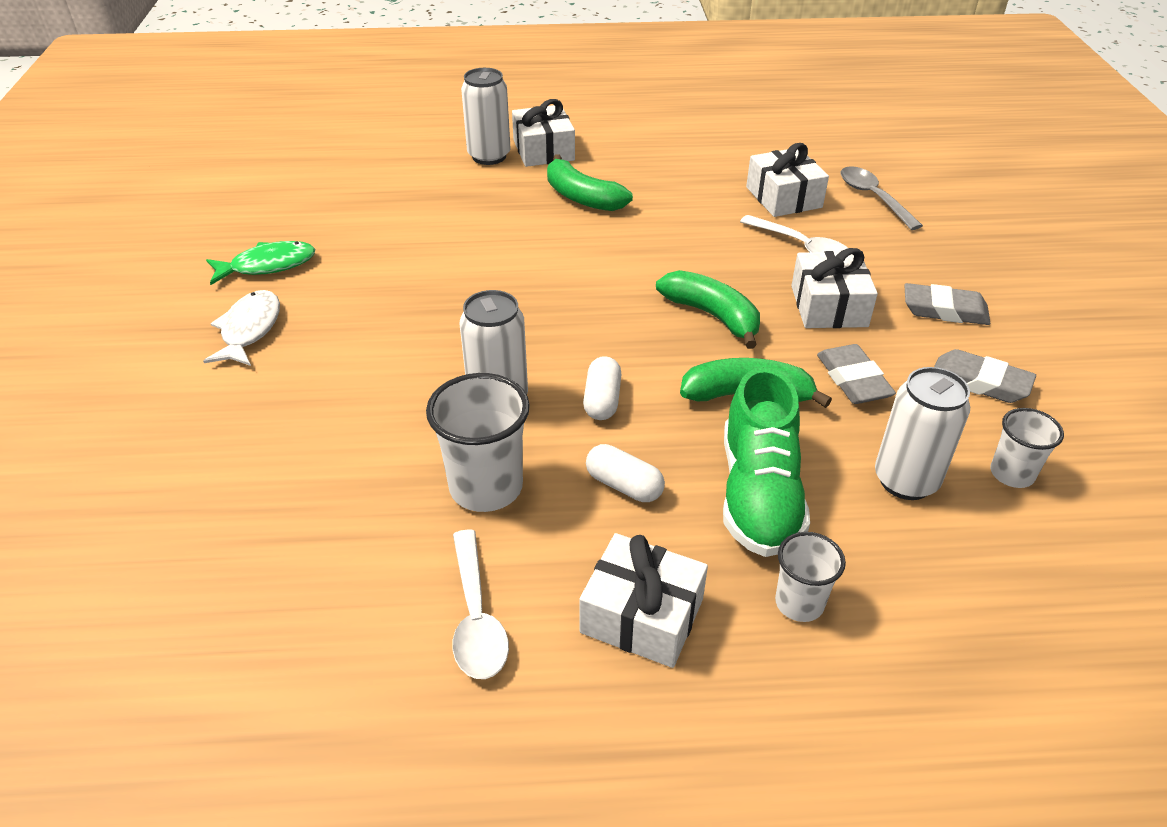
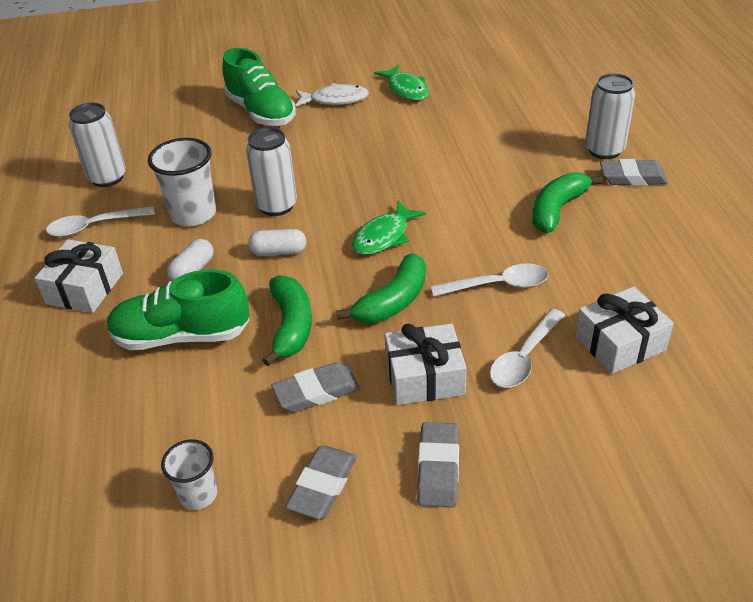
camera: 85 degrees right, 0 degrees up
(230, 408) = (261, 112): none -> green shoe
(543, 150) = (632, 177): white gift -> grey eraser
(594, 312) = (384, 236): none -> green fish
(696, 247) = (498, 285): none -> white spoon
(799, 603) = (82, 358): white cup -> none
(873, 198) = (655, 419): grey spoon -> none
(905, 480) = (192, 420): white can -> white can (107, 178)

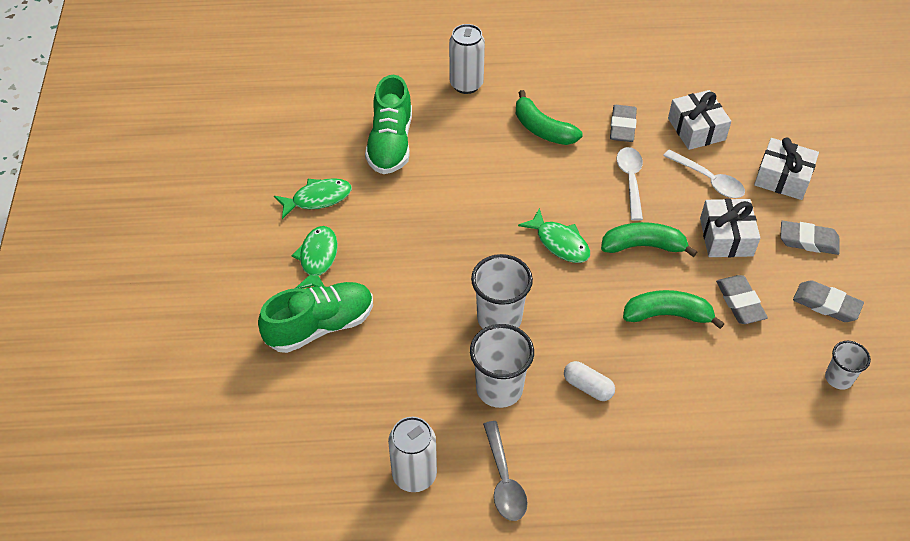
camera: 85 degrees left, 10 degrees up
(85, 288) = (603, 478): white gift -> white gift (782, 178)
(94, 226) = (504, 480): white spoon -> grey spoon
(182, 336) = (674, 393): green shoe -> green shoe (390, 144)
(276, 206) = (499, 318): white can -> white cup
(278, 252) = (569, 319): white capsule -> none
(335, 100) = (318, 259): white fish -> green fish
(393, 301) = (643, 246): green banana -> green banana turned 45 degrees counterclockwise
(632, 177) = (508, 77): grey eraser -> grey eraser (622, 127)

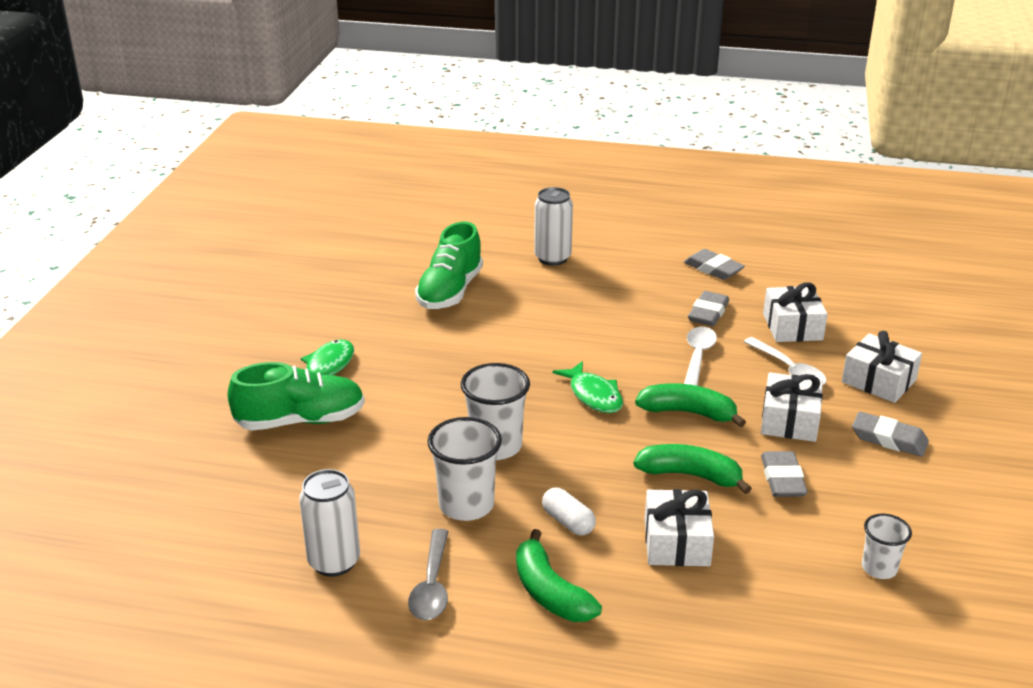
camera: 15 degrees right, 20 degrees down
(317, 199) = (352, 322): green fish -> none
(542, 129) = (618, 303): green banana -> green banana (550, 592)
(680, 388) = (676, 542): none -> white gift
(826, 304) = (889, 498): grey eraser -> grey eraser (713, 269)

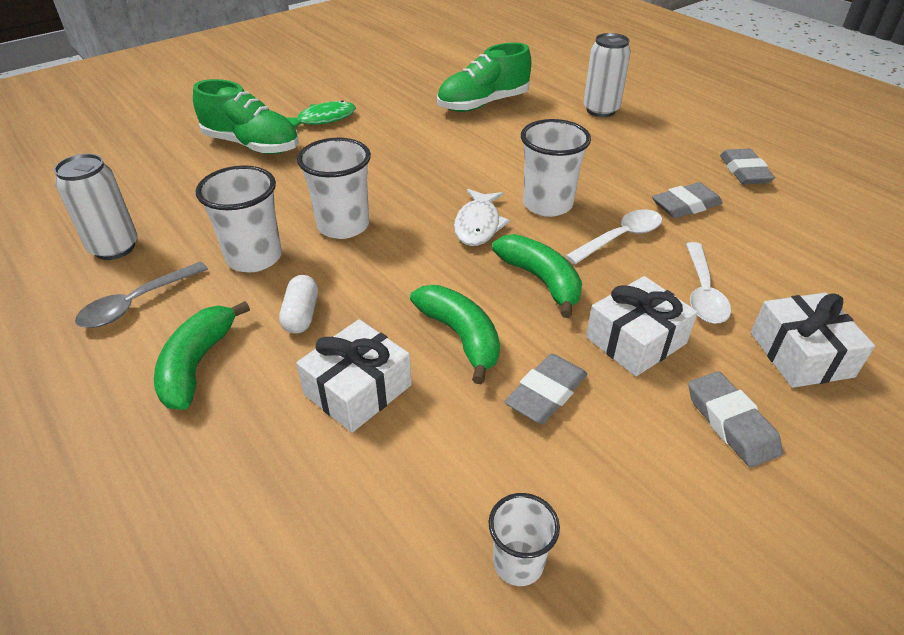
camera: 40 degrees right, 10 degrees up
(593, 395) = (478, 225): green fish -> white fish
(619, 356) = (547, 204): none -> white cup
(792, 327) = (763, 254): white gift -> none

